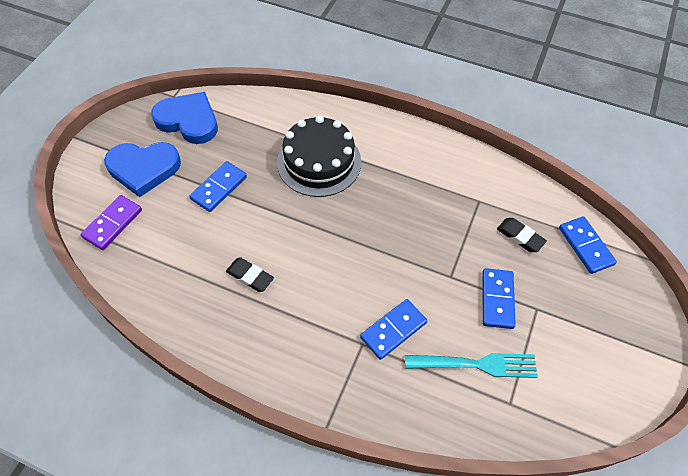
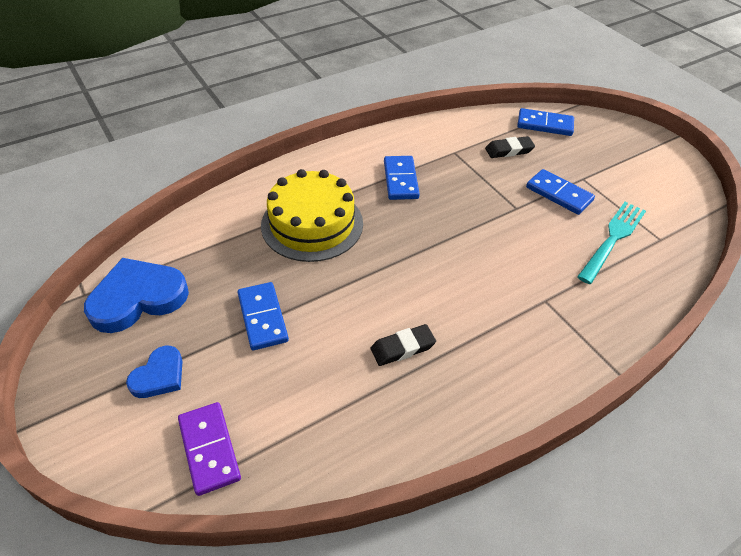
camera: 55 degrees left, 10 degrees down
(143, 169) = (159, 375): blue heart -> blue heart, size x0.56
(319, 162) = (312, 224): black cake -> yellow cake
(393, 330) = (544, 272): blue domino -> blue domino (400, 180)

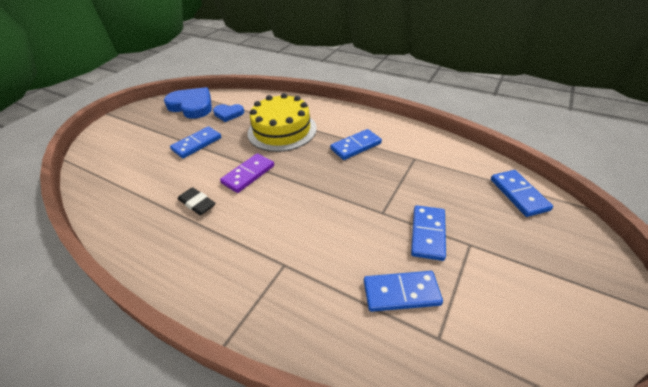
camera: 65 degrees right, 5 degrees down
(159, 375) = (145, 131): blue heart -> blue heart (228, 114)
(209, 449) = (104, 163): purple domino -> purple domino (248, 174)
(509, 150) = (452, 185): black eraser -> none
(613, 239) = (401, 293): turquoise fork -> blue domino

